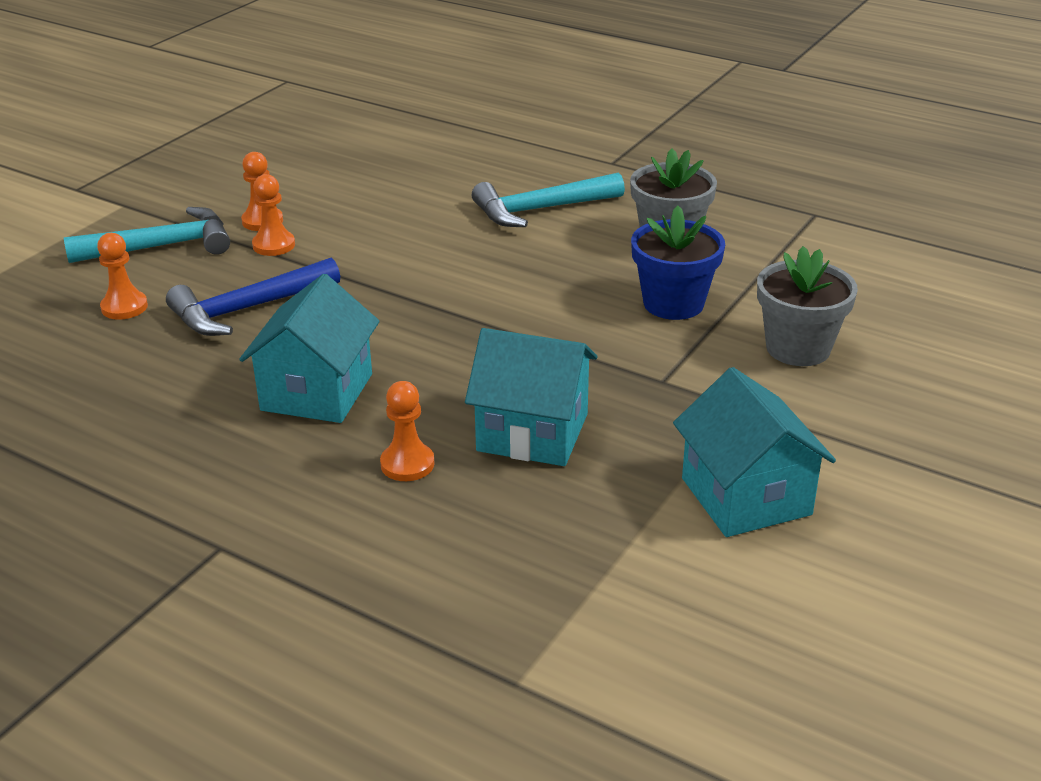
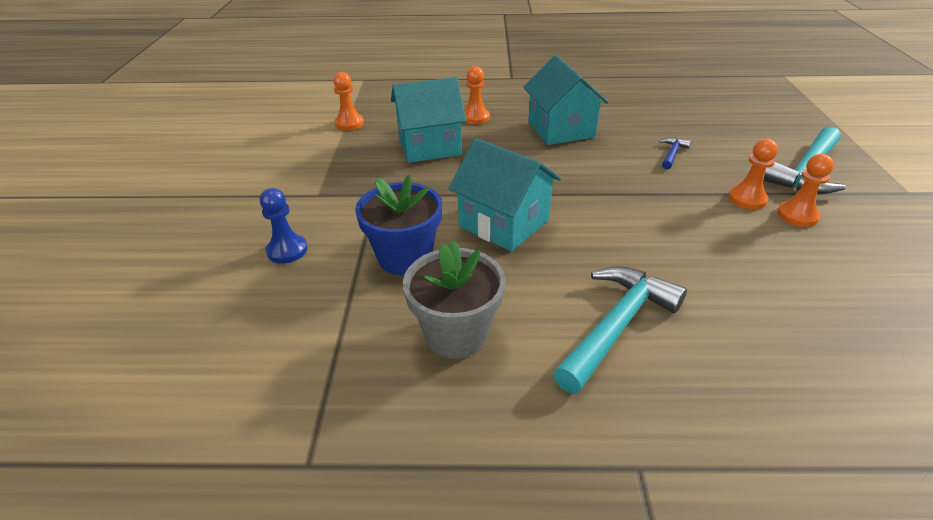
camera: 150 degrees right, 5 degrees up
(124, 307) = (734, 133): orange pawn -> orange pawn (349, 123)
(248, 309) = (672, 154): blue hammer -> blue hammer, size x0.47
(746, 496) = (297, 152): turquoise house -> turquoise house (504, 223)
(798, 348) = (287, 250): grey flower pot -> blue pawn

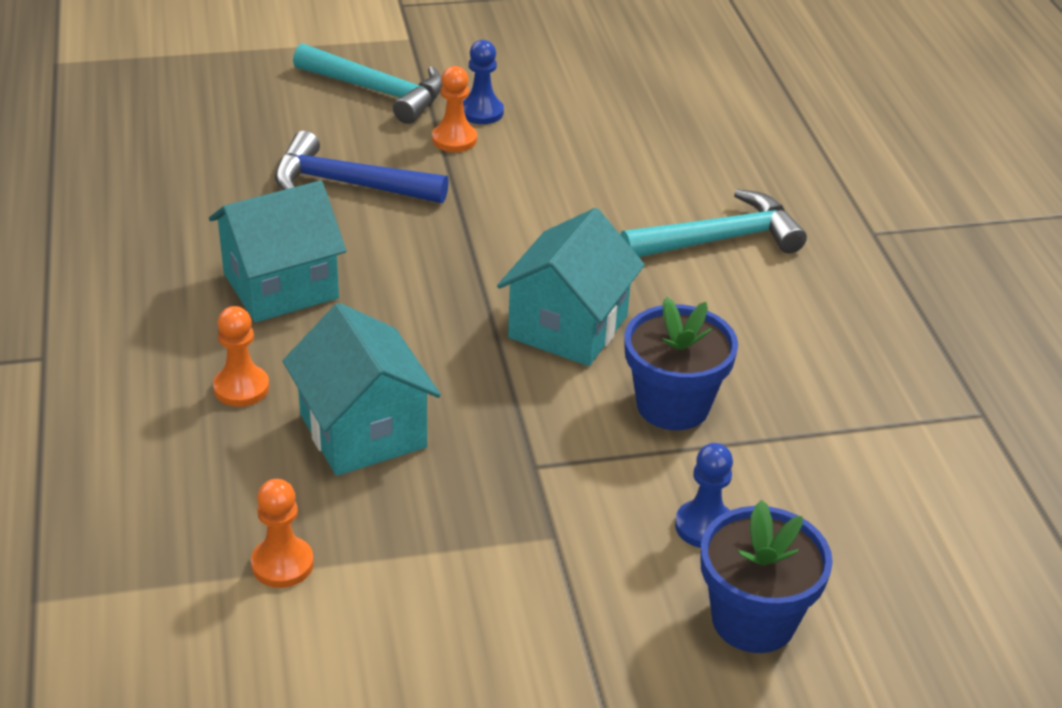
camera: 105 degrees left, 0 degrees up
(202, 256) = (753, 620): none -> blue flower pot
(456, 334) = (782, 344): grey flower pot -> none
(616, 326) = (720, 240): turquoise hammer -> turquoise hammer turned 135 degrees clockwise
(672, 154) = (348, 184): blue hammer -> blue hammer, size x2.13
(797, 215) = (481, 112): orange pawn -> blue pawn

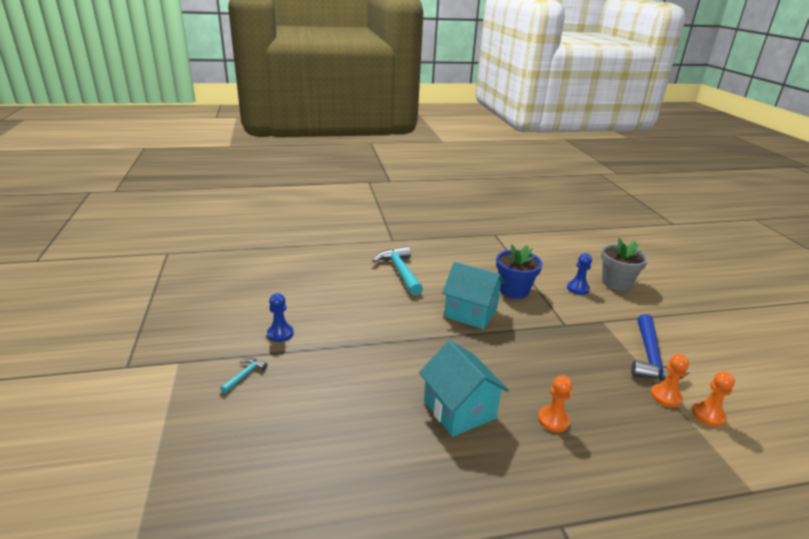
camera: 90 degrees left, 10 degrees down
(348, 184) = (353, 385): blue hammer -> blue hammer (650, 357)
(363, 431) = (566, 373): turquoise house -> none
(378, 92) = (245, 375): turquoise hammer -> turquoise hammer, size x0.47
(454, 139) = (308, 344): orange pawn -> orange pawn (708, 415)
(753, 620) = (616, 283): blue flower pot -> grey flower pot

